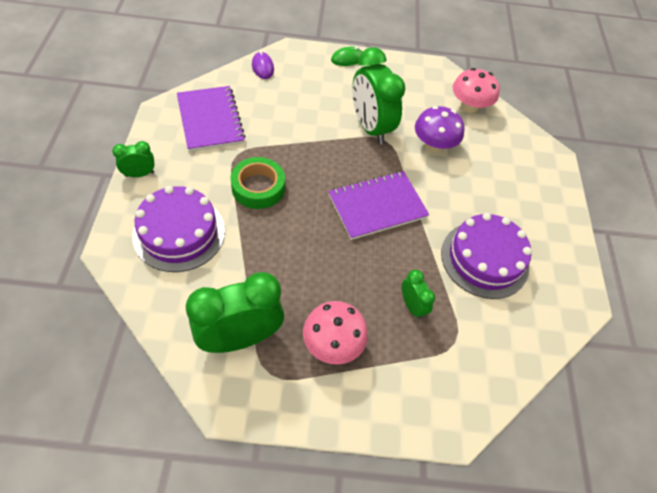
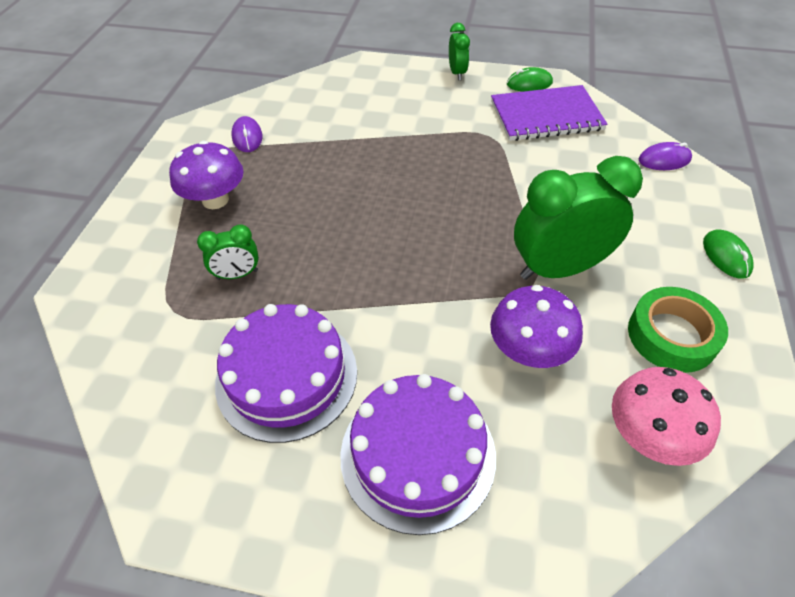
camera: 105 degrees right, 5 degrees down
(162, 126) = (529, 83): none -> green mouse
(179, 233) = (378, 99): purple cake -> purple cake (417, 454)
(240, 338) = (247, 137): green clock -> purple mouse
(258, 187) = (437, 152): green tape -> green tape (672, 335)
(332, 344) = (215, 200): pink mushroom -> purple mushroom
(377, 206) = (400, 259): purple notebook -> none

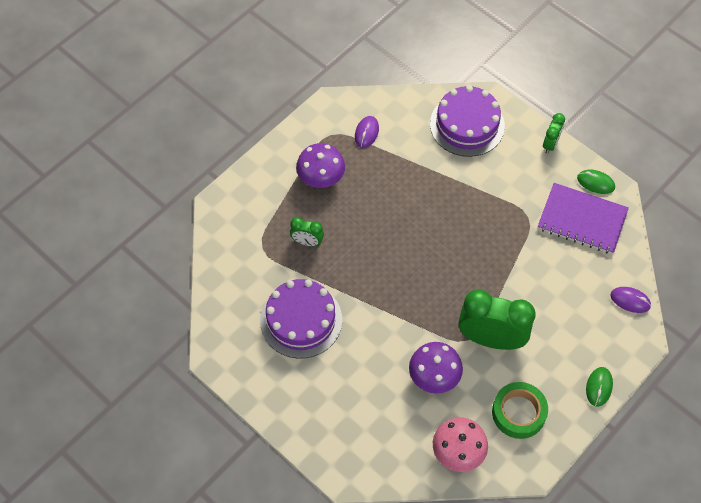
camera: 30 degrees right, 10 degrees up
(417, 454) = (340, 396): purple cake -> purple cake (467, 125)

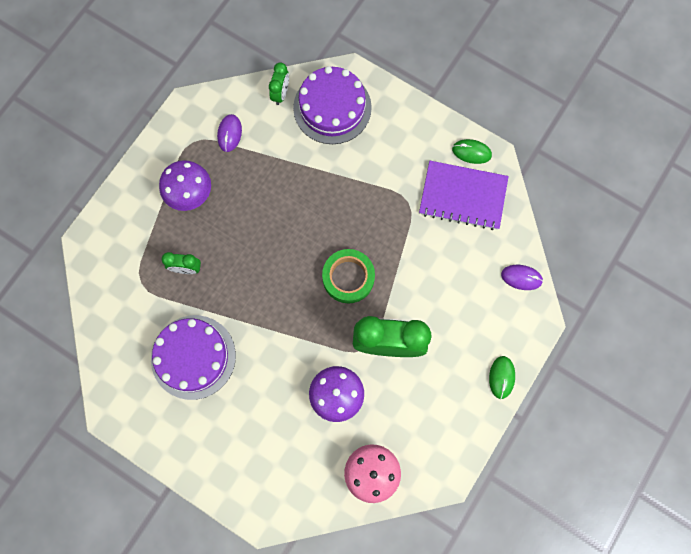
camera: 10 degrees left, 15 degrees up
(518, 413) = (426, 419): green tape -> green tape (348, 278)
(550, 144) = (420, 116): green clock -> green clock (280, 94)

